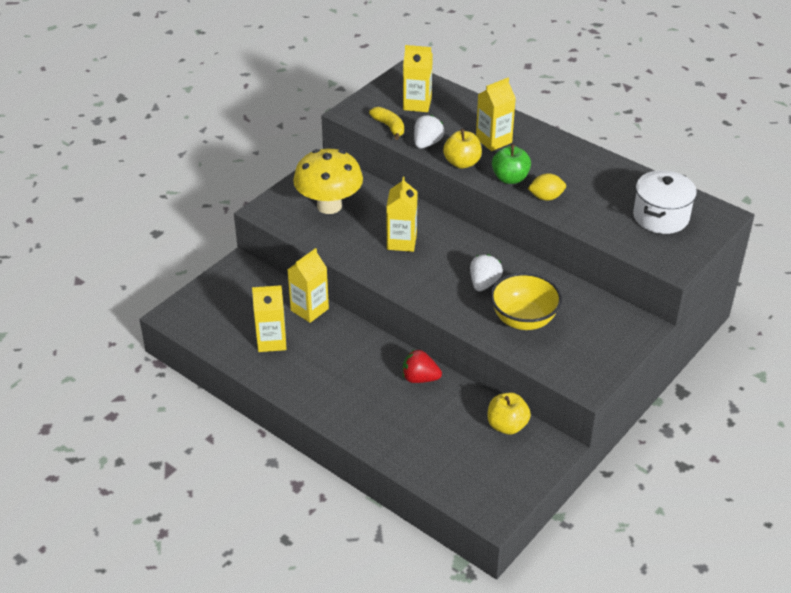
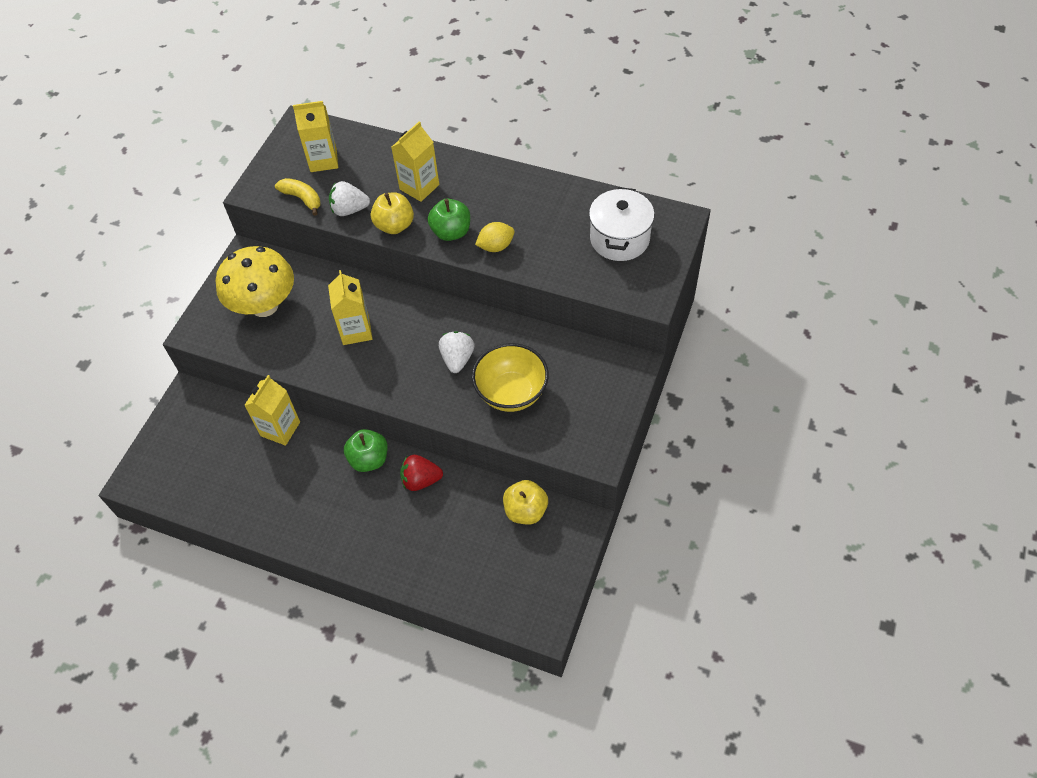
camera: 15 degrees left, 15 degrees up
(271, 341) = (252, 481): yellow carton -> none
(379, 351) = (369, 459): none -> green apple
(427, 143) = (349, 210): white strawberry -> white strawberry turned 105 degrees counterclockwise

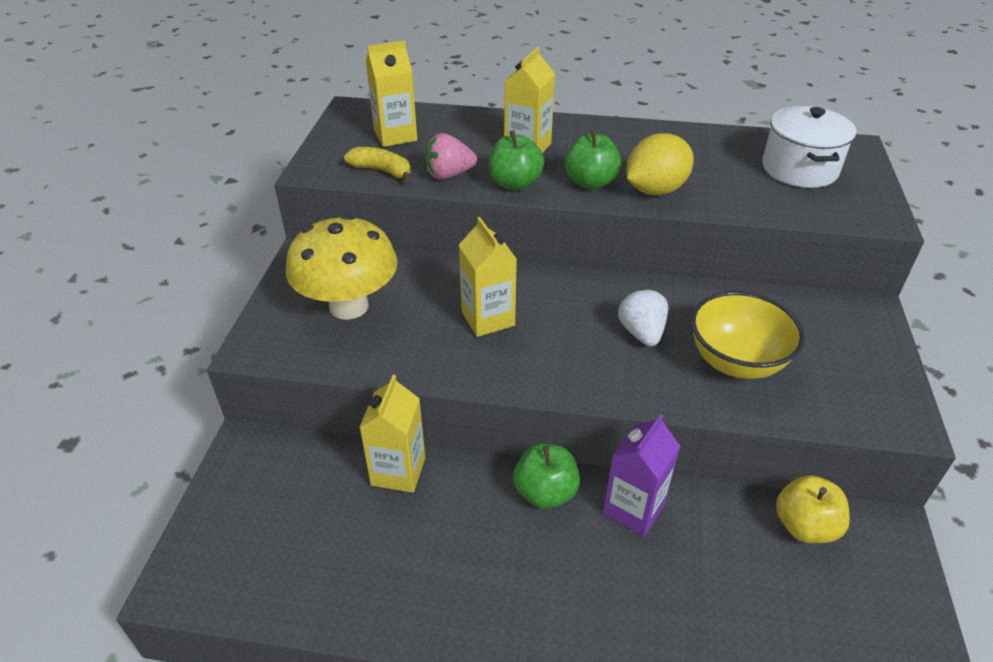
camera: 15 degrees left, 15 degrees down
(349, 210) = (449, 175): white strawberry -> pink strawberry
(394, 225) = (515, 183): yellow apple -> green apple
(421, 480) = (633, 509): red strawberry -> purple carton
(496, 246) = (655, 190): yellow lemon -> yellow lemon, size x1.54

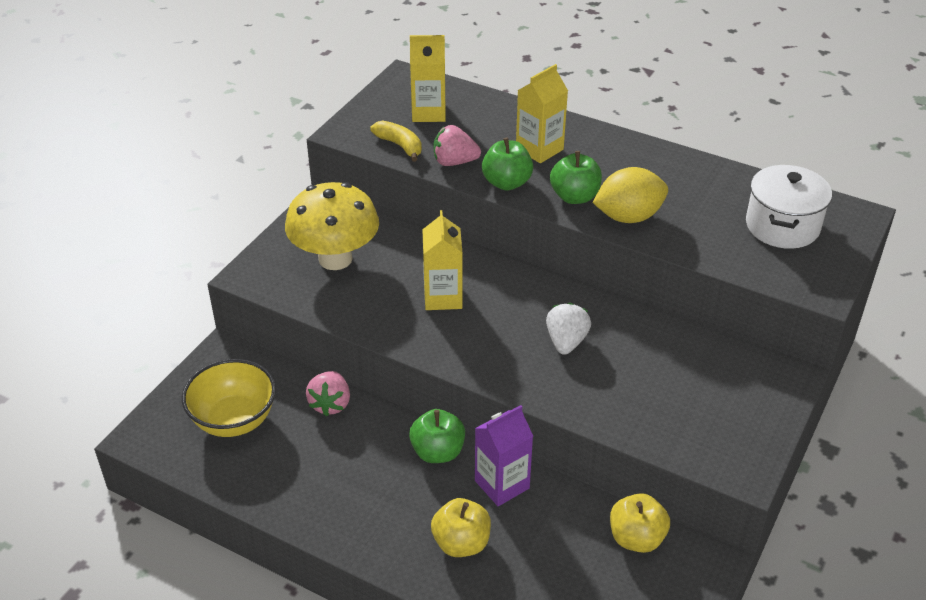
camera: 20 degrees right, 0 degrees up
(398, 471) = (330, 404): yellow carton -> pink strawberry
(629, 596) = (461, 543): none -> yellow apple
(736, 362) = (632, 387): yellow bowl -> yellow bowl (234, 420)

